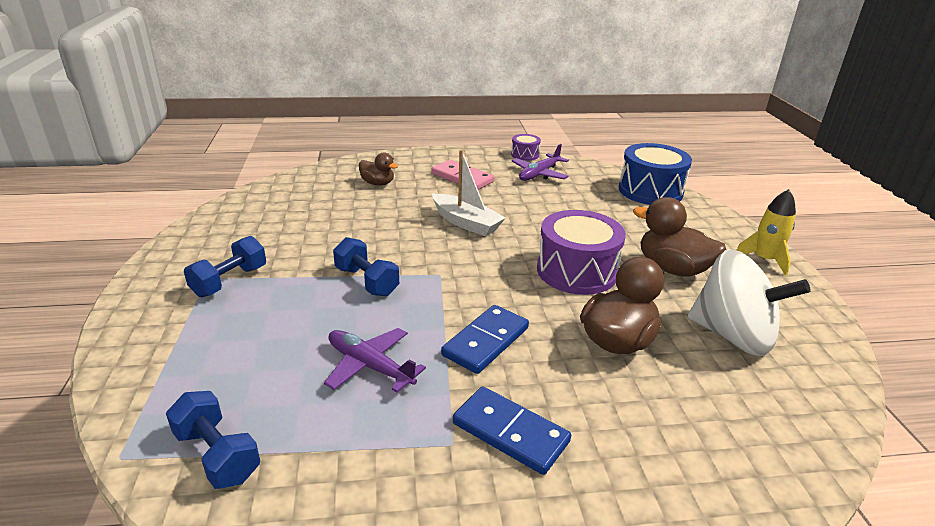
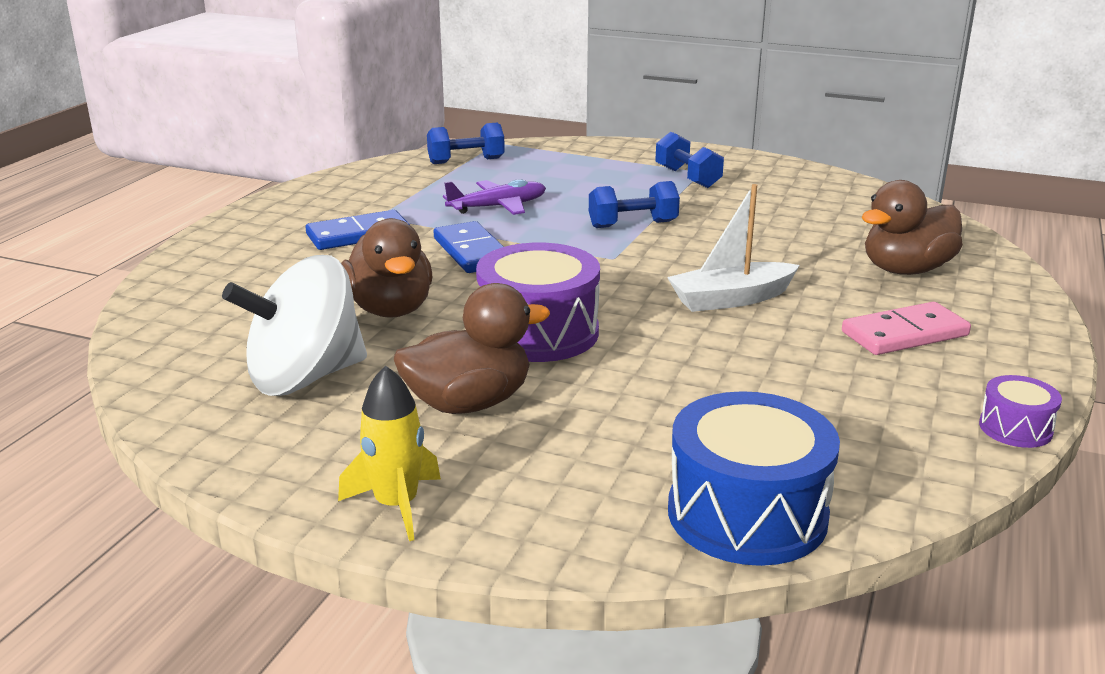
camera: 120 degrees right, 5 degrees down
(378, 183) = (906, 270): brown duck -> brown duck, size x1.69
(539, 174) = (895, 411): purple plane -> none

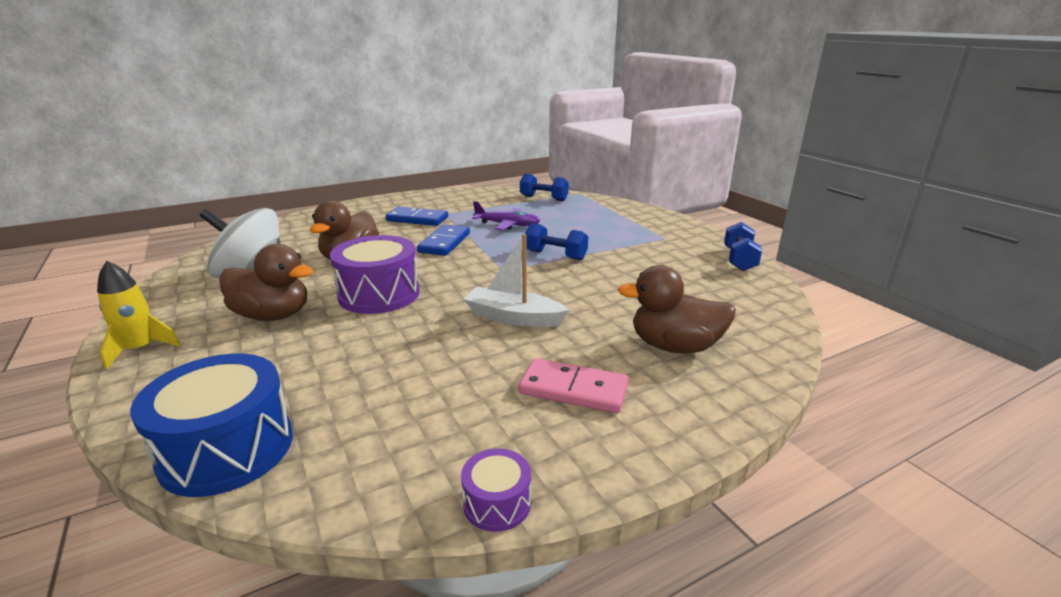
camera: 40 degrees right, 0 degrees up
(687, 178) = (648, 239): blue dumbbell -> blue dumbbell (739, 260)

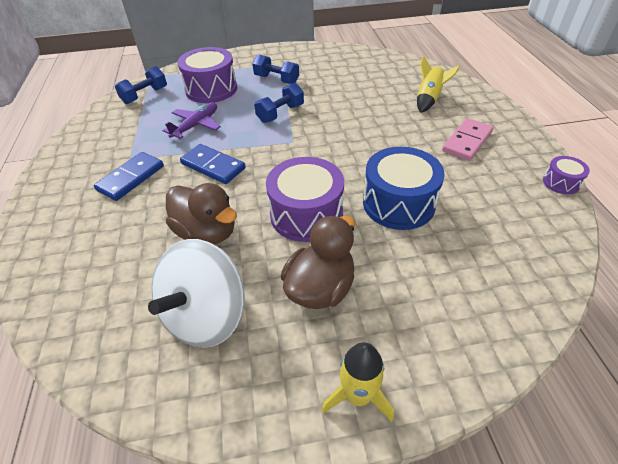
camera: 70 degrees left, 20 degrees up
(227, 449) = (521, 298): blue drum -> blue drum (398, 203)
(513, 317) = (375, 149): white boat -> none
(577, 218) = (211, 89): none -> purple drum
(674, 346) = (429, 99): brown duck -> yellow rocket
(739, 260) = (330, 50): blue dumbbell -> blue dumbbell (276, 80)

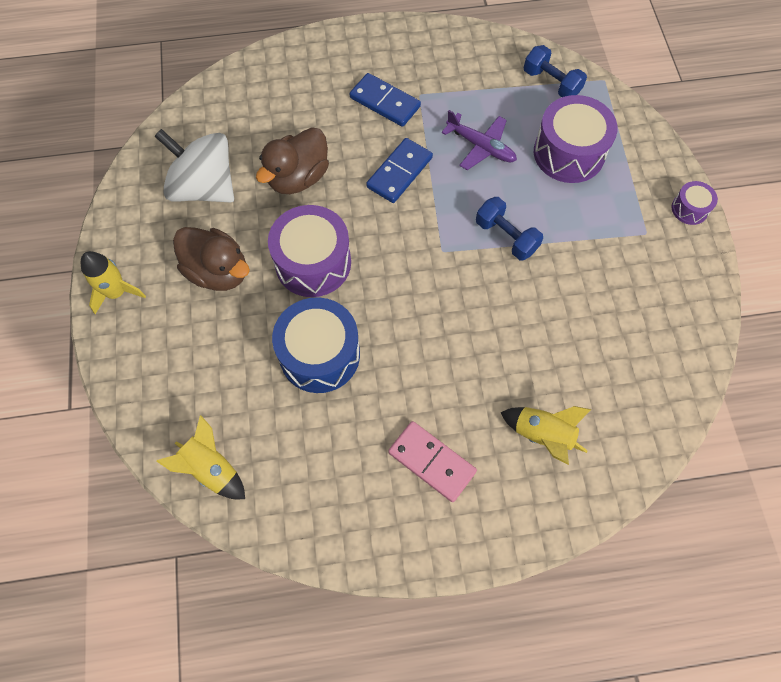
camera: 90 degrees right, 20 degrees up
(276, 80) = (597, 231): blue dumbbell -> none
(534, 267) = (211, 468): none -> yellow rocket
(561, 182) = (337, 556): purple drum -> purple drum (689, 209)

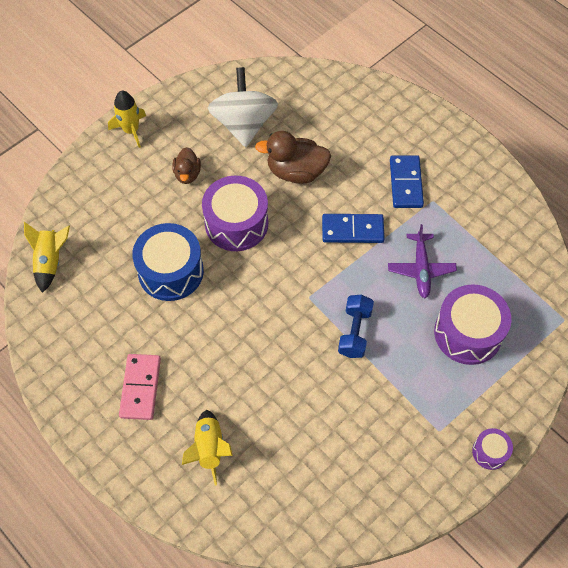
camera: 55 degrees right, 5 degrees down
(218, 272) = (187, 174): brown duck -> brown duck, size x0.59
(551, 83) = (525, 283): blue dumbbell -> none

